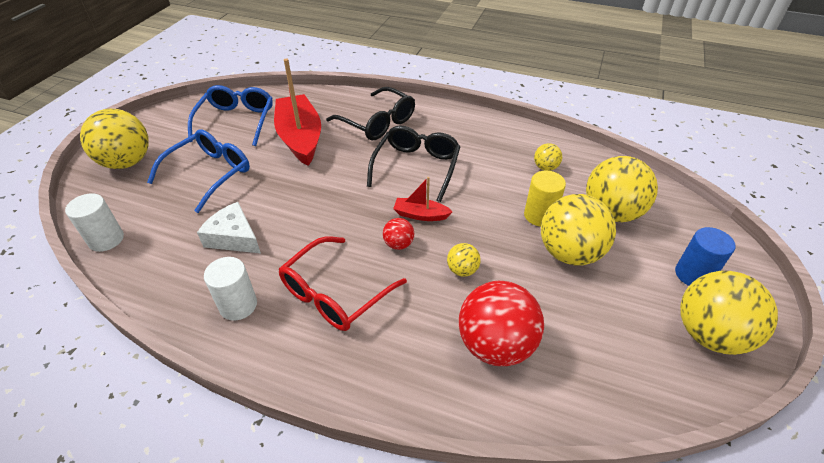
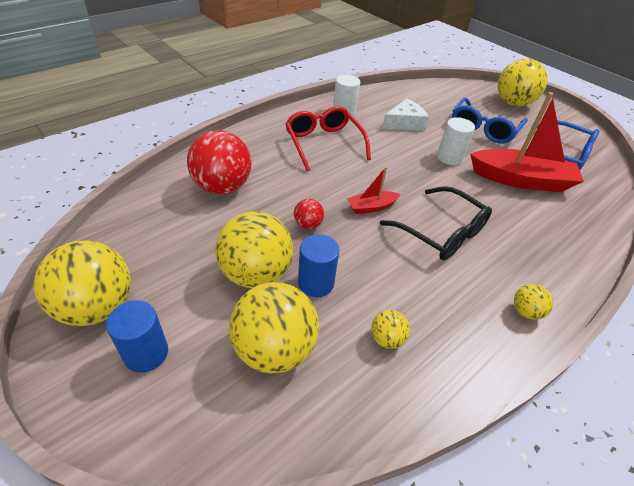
camera: 115 degrees right, 0 degrees up
(106, 239) = (431, 87): white cylinder -> white cylinder (449, 157)
(209, 174) = (483, 128): blue glasses -> blue glasses turned 60 degrees clockwise
(377, 122) = (536, 237): black glasses -> none
(398, 244) = (346, 183): red ball -> red ball (308, 225)
(420, 215) = (371, 207): red boat -> red boat turned 150 degrees counterclockwise
(462, 270) = (295, 202): yellow ball -> yellow ball (525, 311)
(539, 215) = (316, 283): yellow cylinder -> blue cylinder

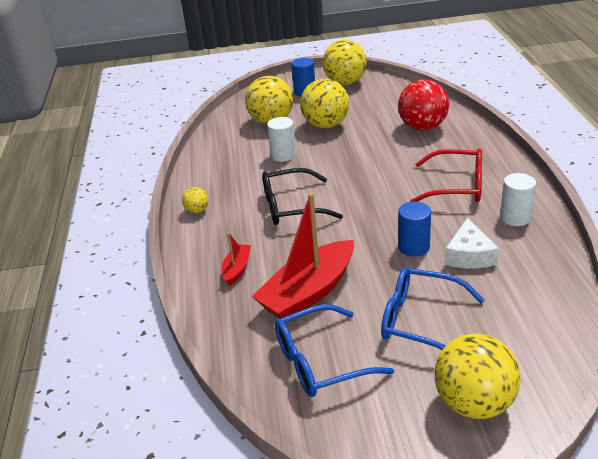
camera: 130 degrees right, 10 degrees down
(308, 225) = (352, 151): red ball -> none
(316, 283) = (299, 142): blue cylinder -> blue cylinder (413, 247)
(371, 207) = (347, 184): red boat -> red boat (237, 269)
(387, 339) = (240, 153): yellow ball -> none
(449, 157) = (381, 259): white cylinder -> white cylinder (283, 155)
(483, 128) = (420, 321): blue glasses -> blue glasses turned 45 degrees counterclockwise

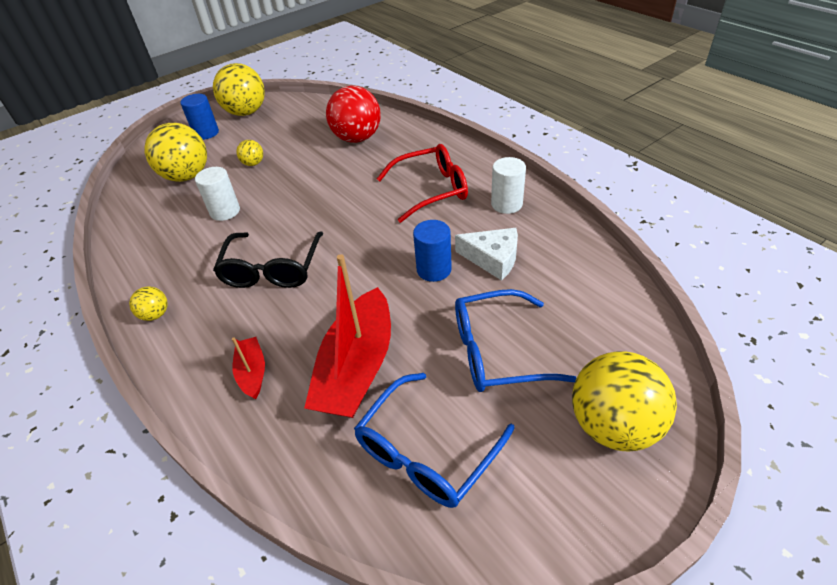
camera: 30 degrees left, 10 degrees up
(291, 207) = (272, 269): black glasses -> black glasses turned 45 degrees counterclockwise
(326, 125) = (253, 163): yellow ball -> yellow ball, size x0.46
(469, 255) = (493, 259): white cheese -> white cheese turned 45 degrees counterclockwise

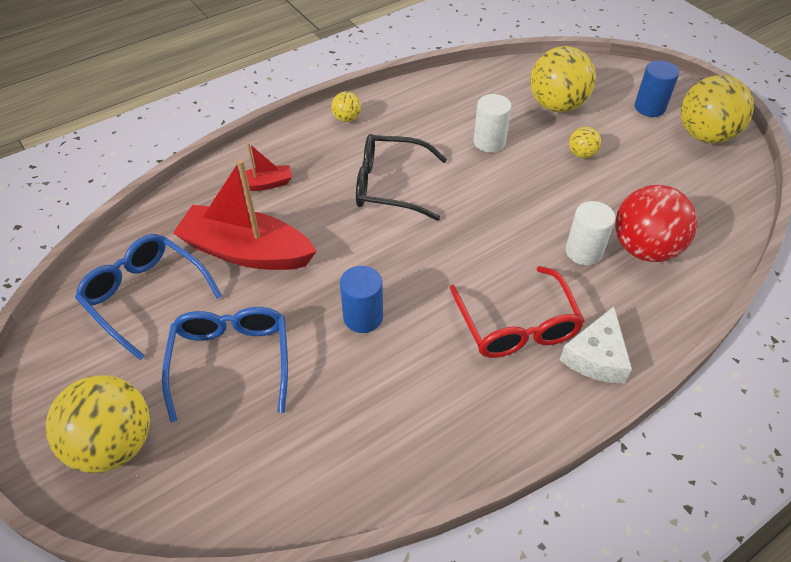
camera: 90 degrees right, 5 degrees up
(493, 259) = (370, 377): white cheese -> white cheese (596, 356)
(506, 204) = (477, 409): white cylinder -> white cylinder (583, 251)

